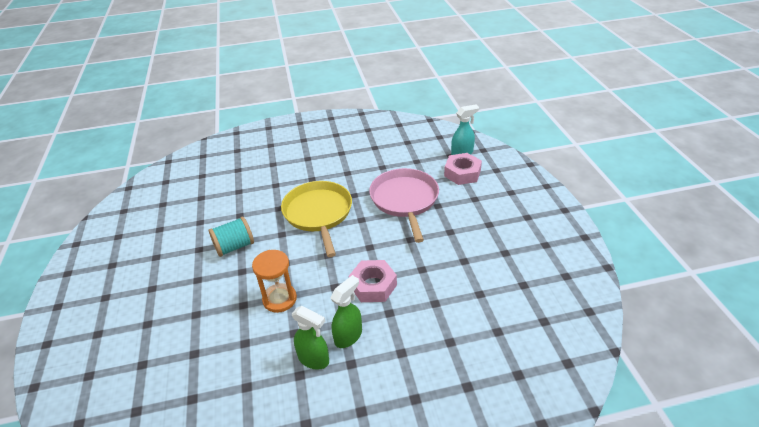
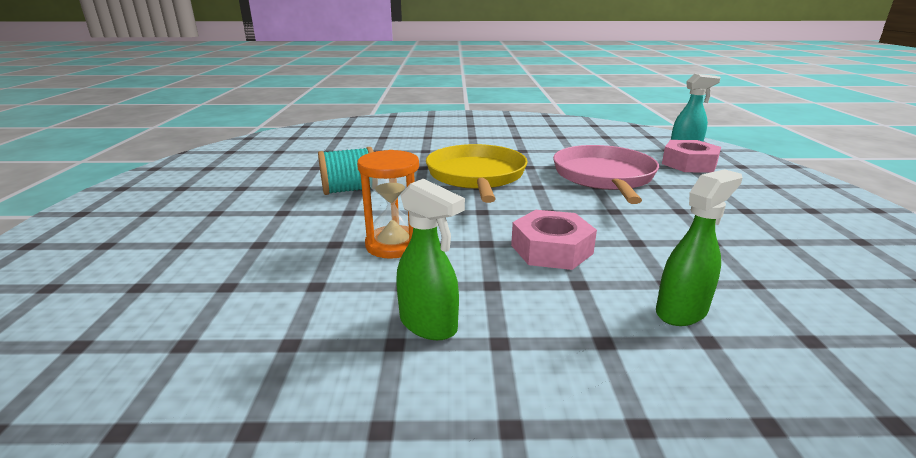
camera: 10 degrees right, 15 degrees down
(348, 336) = (500, 303): green spray bottle -> green spray bottle (682, 311)

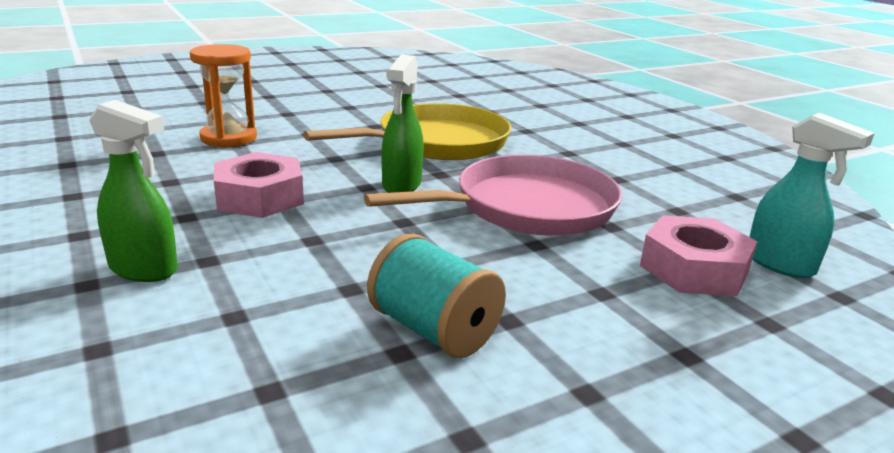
camera: 60 degrees right, 0 degrees up
(350, 190) = (337, 105): turquoise spool -> turquoise spool (434, 330)
(429, 325) = (94, 169): green spray bottle -> green spray bottle (401, 185)

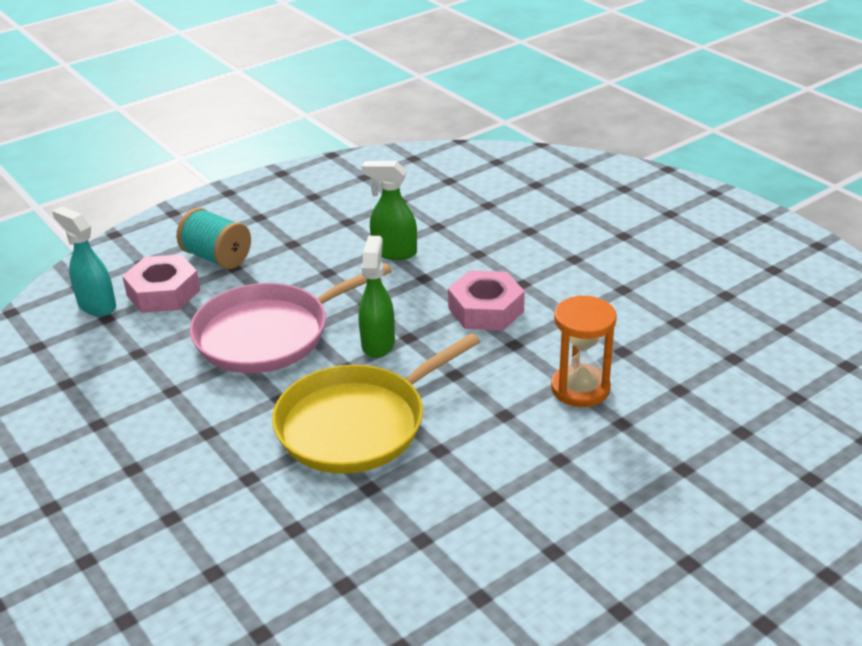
camera: 175 degrees right, 10 degrees up
(144, 269) = (508, 242): green spray bottle -> green spray bottle (394, 252)
(434, 330) = (332, 233): turquoise spool -> turquoise spool (217, 257)

